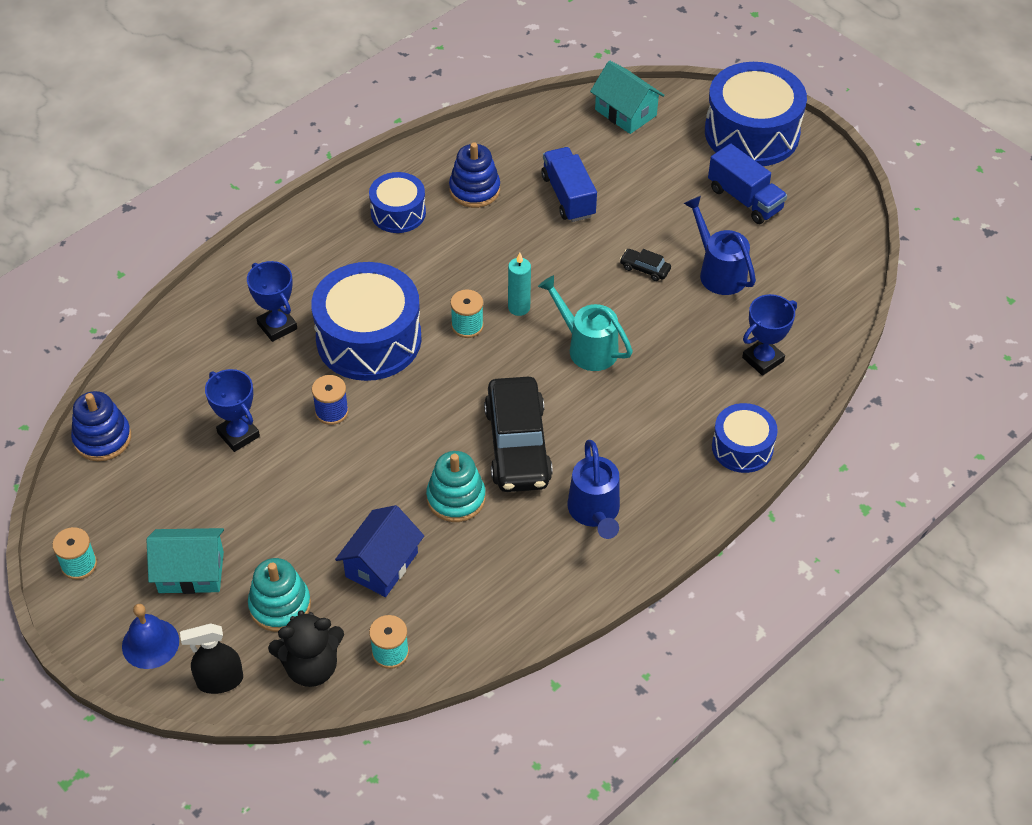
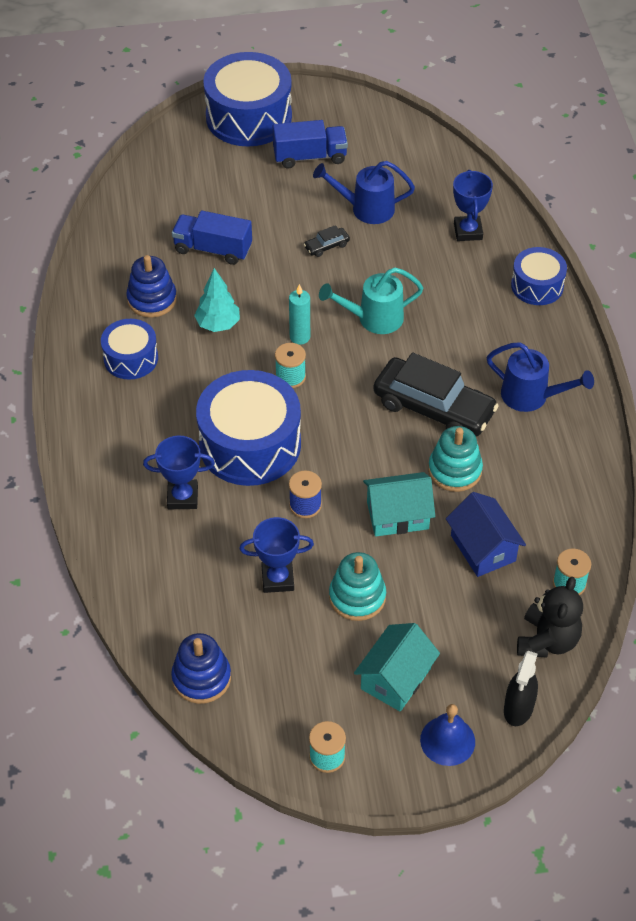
camera: 55 degrees left, 0 degrees up
(280, 605) = (474, 633): turquoise stacking toy -> turquoise stacking toy (357, 597)
(485, 246) = (218, 324): none -> turquoise tree
(625, 112) = (158, 171): turquoise house -> turquoise house (397, 515)

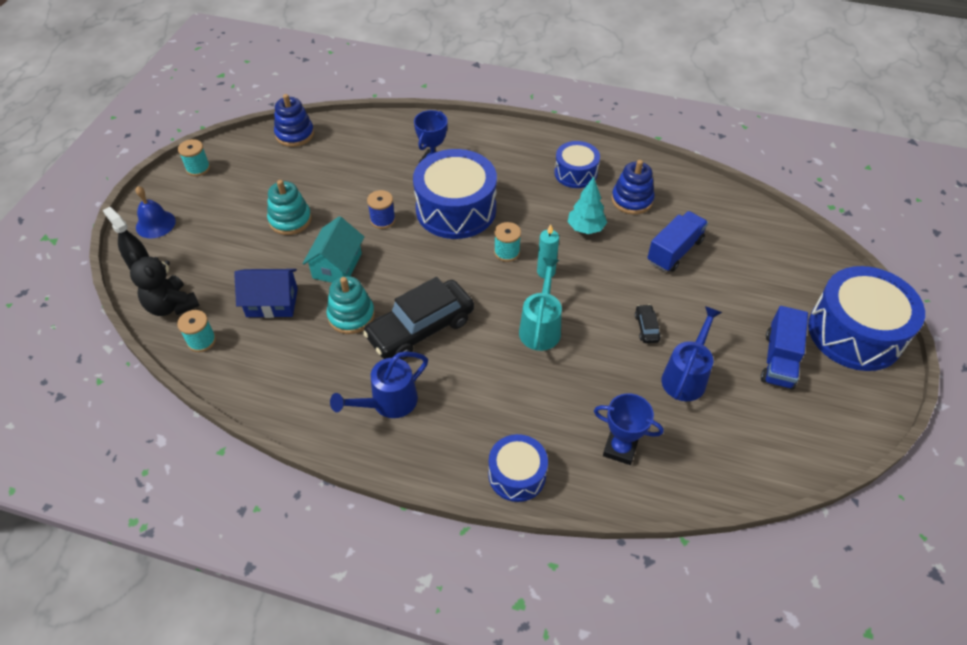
camera: 115 degrees right, 0 degrees up
(277, 579) = (335, 187): blue trophy -> none
(395, 678) = (217, 216): turquoise house -> none

